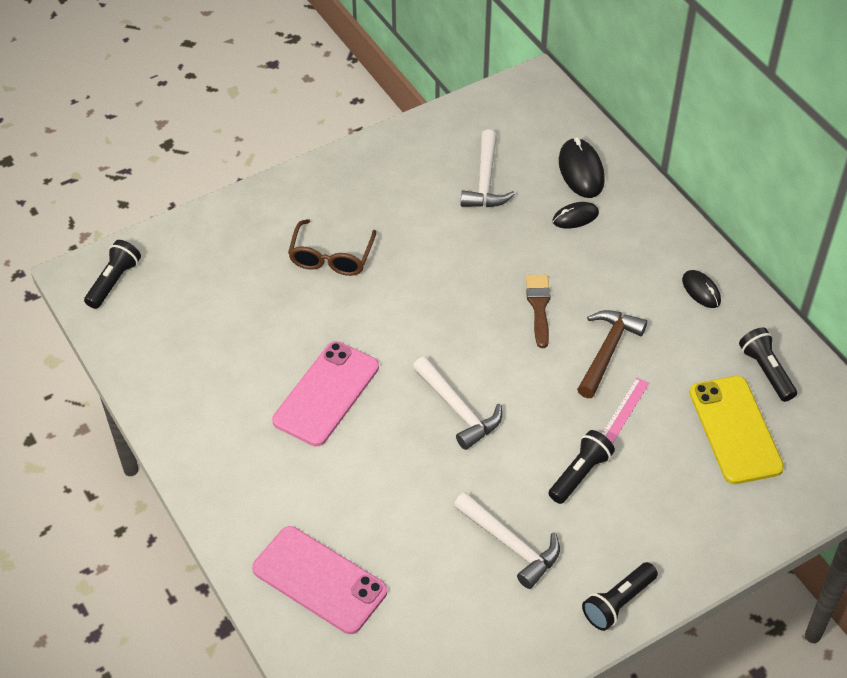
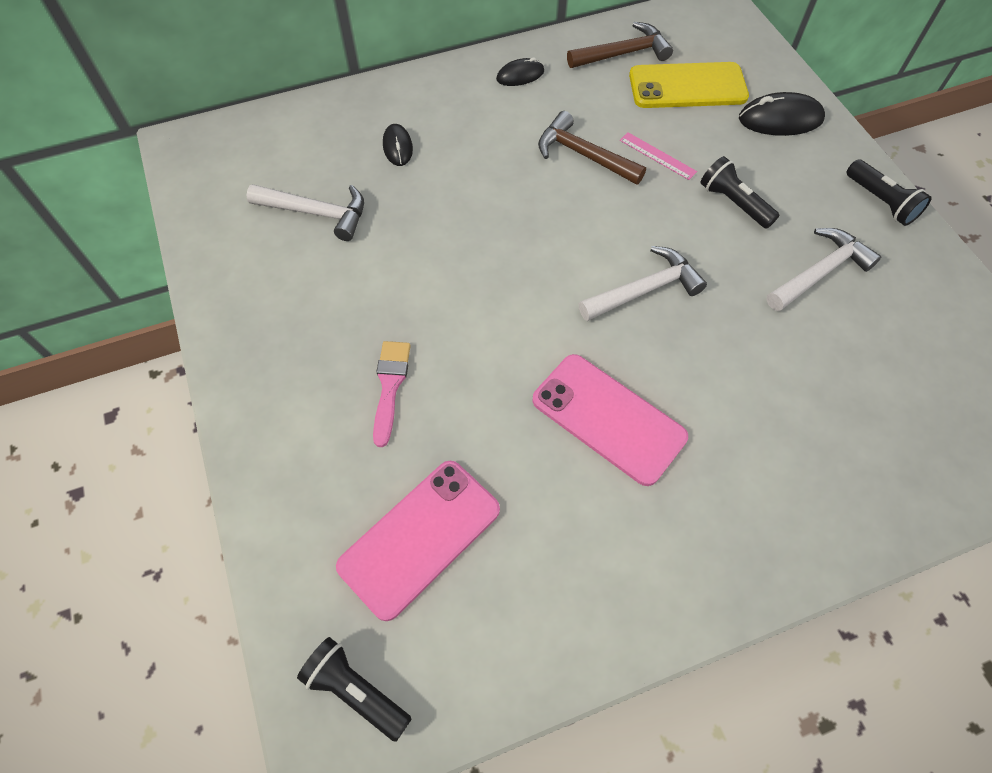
camera: 80 degrees left, 10 degrees up
(319, 580) = (877, 458): pink phone -> pink phone (419, 537)
(331, 257) = (390, 386): brown glasses -> pink brush
(539, 307) = (514, 198): brown brush -> none
(581, 171) = (333, 131): black mouse -> black mouse (780, 119)
(766, 371) = (623, 54): black flashlight -> brown hammer

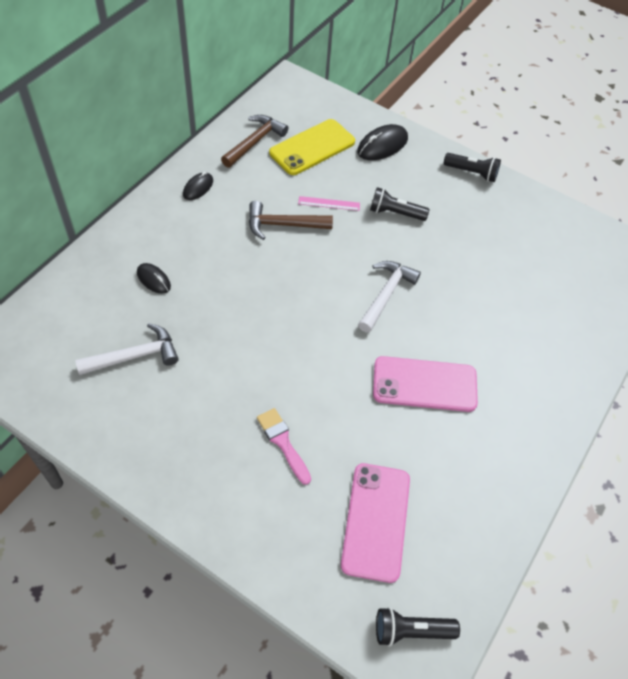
camera: 40 degrees left, 5 degrees down
(820, 272) = (471, 233): white hammer -> none

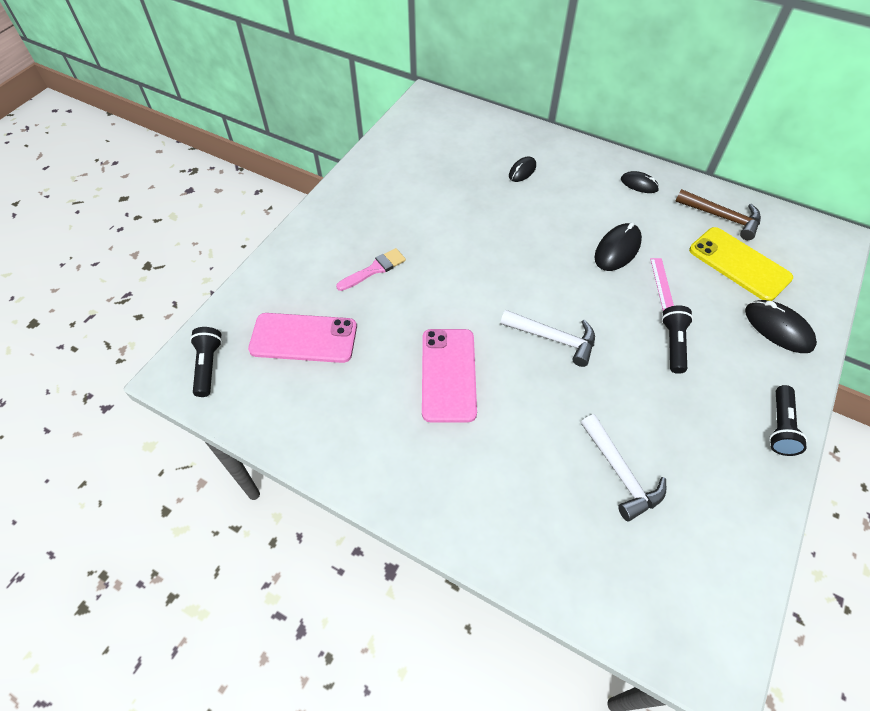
camera: 90 degrees right, 0 degrees up
(134, 356) = (443, 171): white hammer -> white hammer (620, 473)
(283, 225) = (617, 249): brown hammer -> black mouse

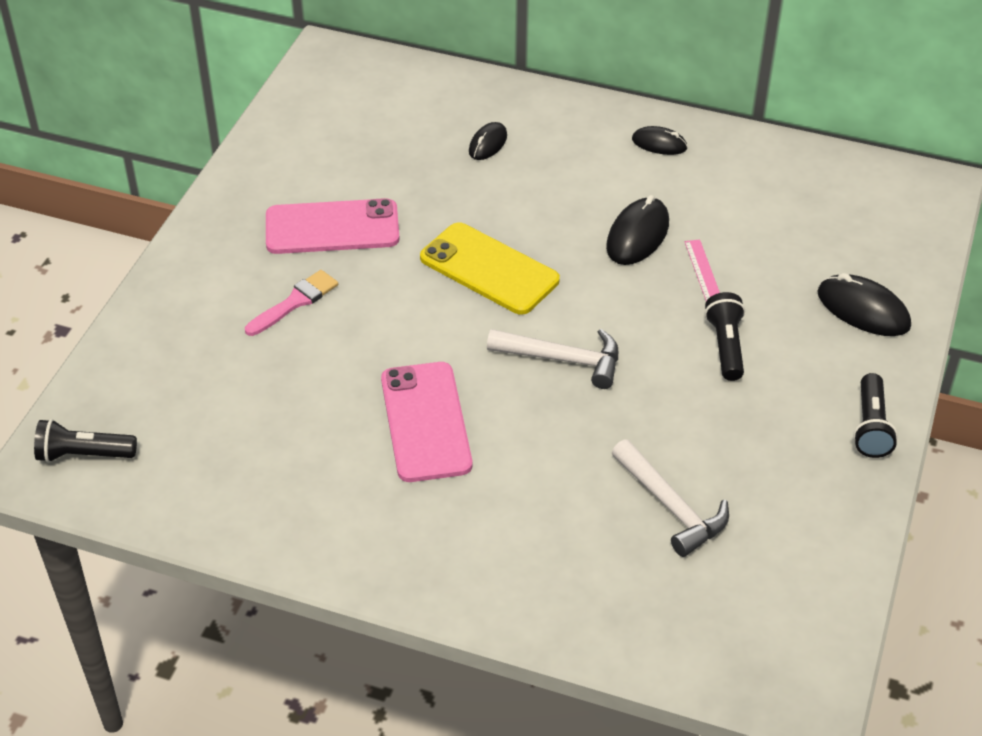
camera: 10 degrees left, 10 degrees down
(208, 366) = (83, 454): black flashlight -> black flashlight turned 75 degrees counterclockwise
(303, 338) = (212, 402): pink phone -> pink phone (332, 227)
(722, 217) = (779, 176): brown hammer -> none
(739, 264) = (806, 235): yellow phone -> yellow phone (489, 269)

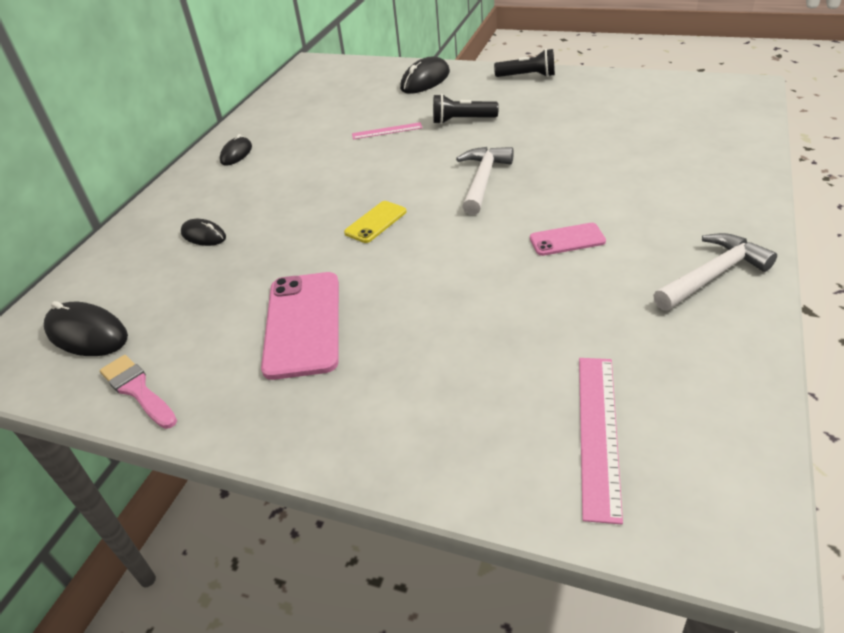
camera: 85 degrees left, 5 degrees down
(83, 454) = (692, 495): black flashlight -> none
(156, 410) = (599, 432): none -> pink ruler
(295, 302) = (416, 338): pink brush -> pink brush (137, 390)
(425, 422) = (567, 240): pink phone -> pink phone, size x0.54
(489, 269) = (376, 222): yellow phone -> yellow phone, size x0.54
(637, 235) = (342, 157): black mouse -> black mouse (87, 334)
(671, 507) = (619, 132): white hammer -> white hammer (713, 275)

